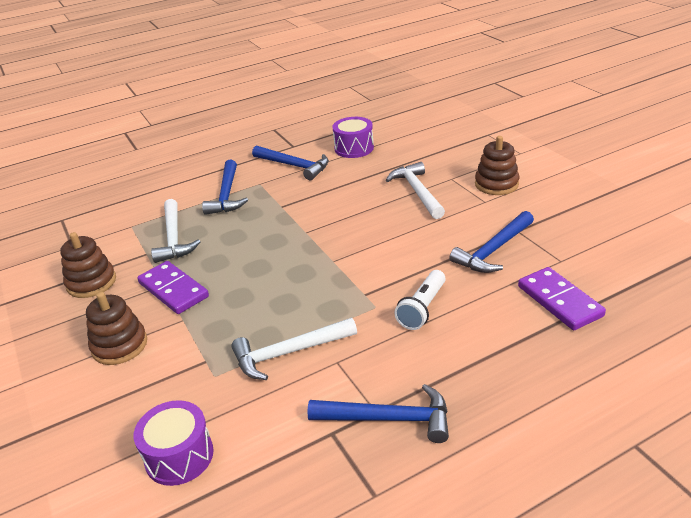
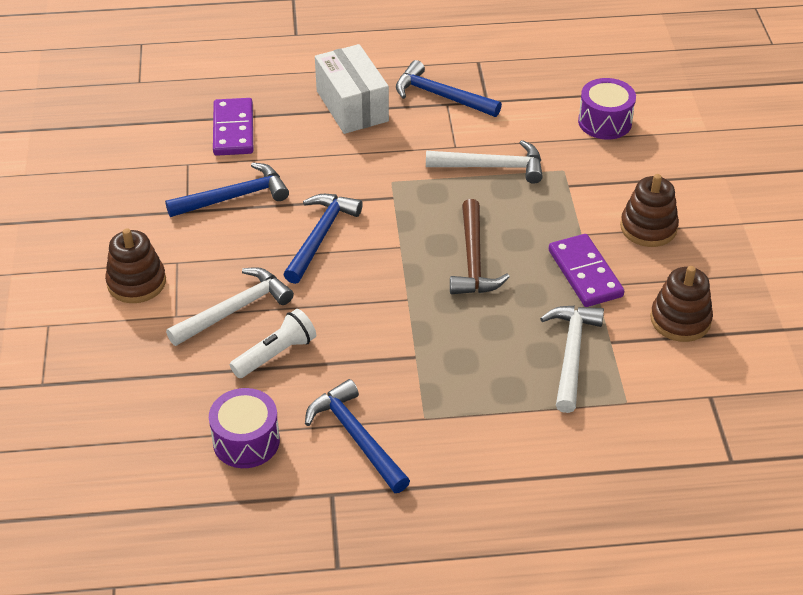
camera: 160 degrees left, 10 degrees up
(226, 195) = (480, 412): blue hammer -> blue hammer (321, 236)
(269, 270) = (473, 260): none -> brown hammer
(417, 192) = (235, 309): white hammer -> white hammer turned 135 degrees counterclockwise
(422, 308) = (352, 164): white flashlight -> white flashlight (276, 354)
(474, 368) = (352, 106): none -> white box

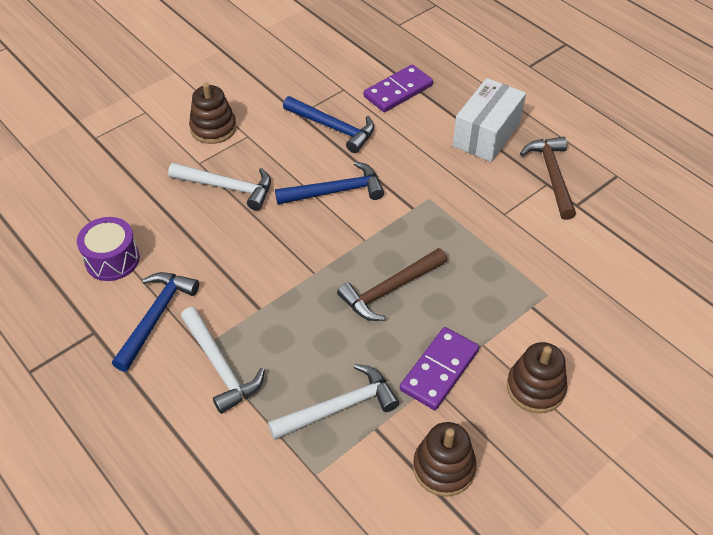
camera: 55 degrees right, 5 degrees up
(276, 354) = (202, 231): white flashlight -> none
(441, 96) = (552, 175): blue hammer -> brown hammer
(492, 167) = (504, 247): white hammer -> white hammer (220, 366)
(604, 122) = (635, 291): purple drum -> none

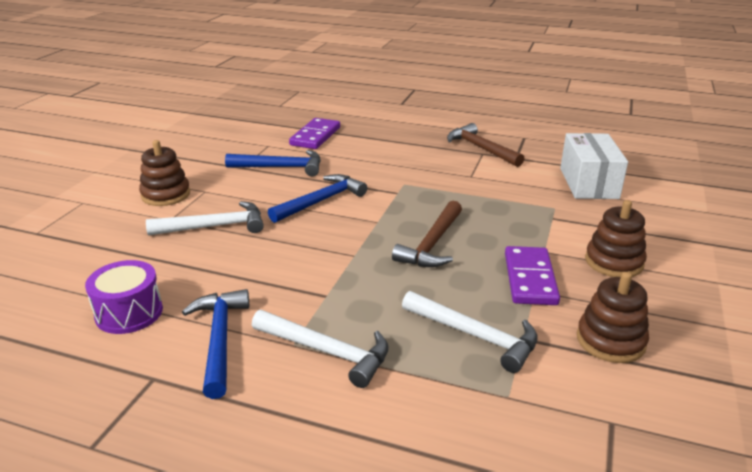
camera: 30 degrees left, 20 degrees down
(340, 407) = (475, 336): white hammer -> white hammer turned 90 degrees clockwise
(486, 134) = (409, 141): white box -> white box (588, 183)

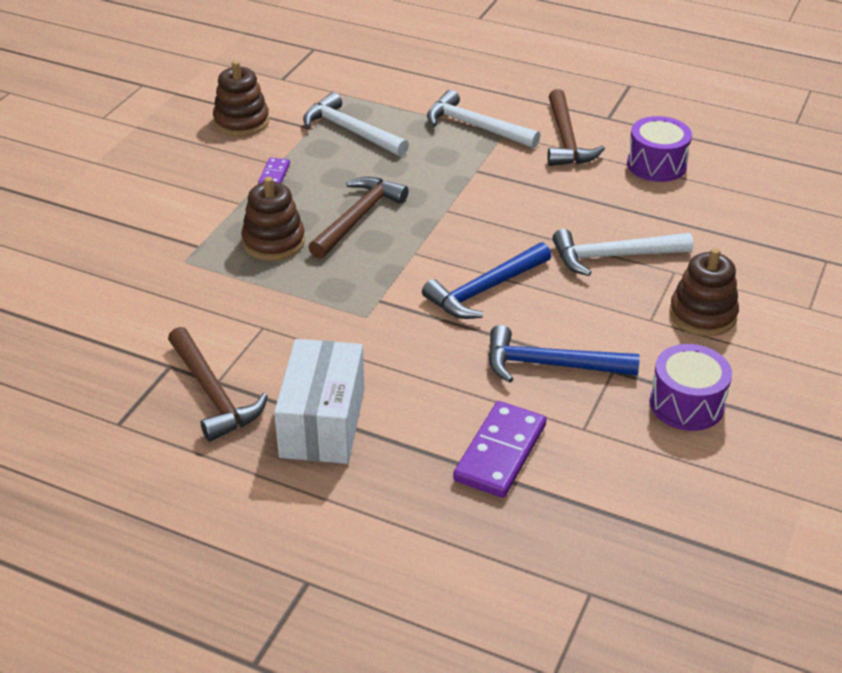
camera: 175 degrees left, 10 degrees up
(204, 156) = (686, 404): none -> purple drum
(220, 339) = (566, 140): blue hammer -> brown hammer
(530, 279) = (274, 174): purple domino -> purple domino, size x0.50
(588, 183) = (103, 301): white box -> white box (323, 423)
(614, 262) = (176, 186): brown stacking toy -> brown stacking toy (273, 242)

